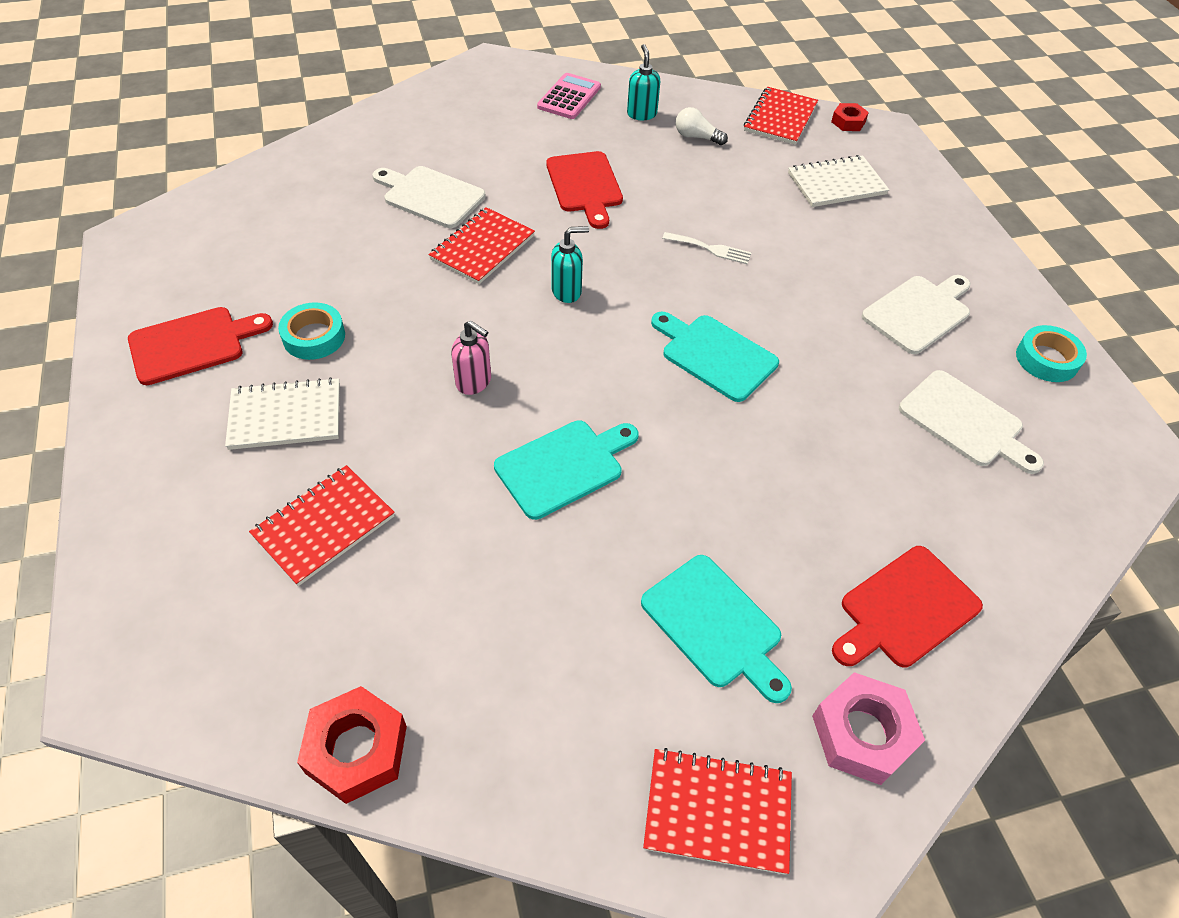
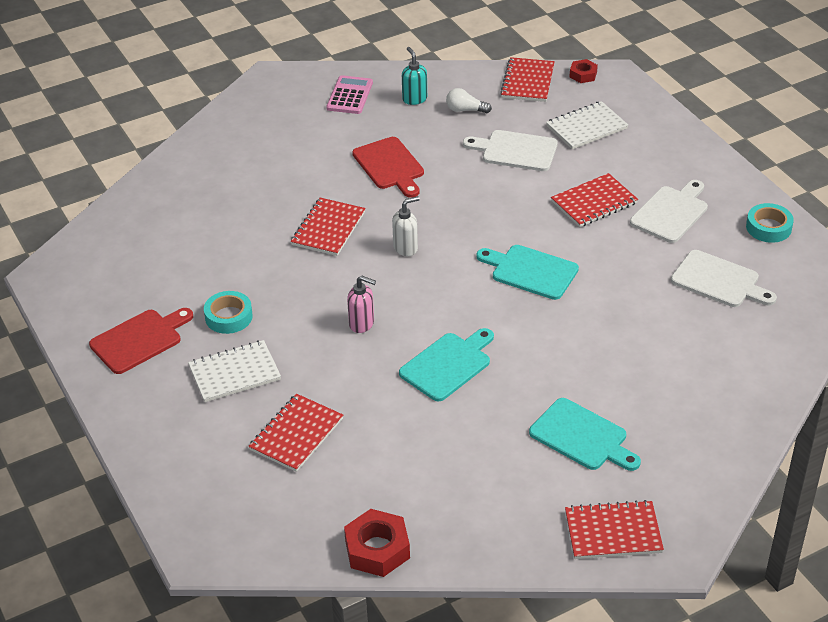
camera: 10 degrees left, 10 degrees down
(430, 196) = (270, 197): white cutting board -> white cutting board (515, 151)
(567, 291) = (406, 248): turquoise soap dispenser -> white soap dispenser
(710, 249) = (504, 196): white fork -> none
(821, 279) = (594, 202): none -> red notebook
(862, 733) = (691, 475): pink nut -> none
(905, 609) = (702, 402): red cutting board -> none

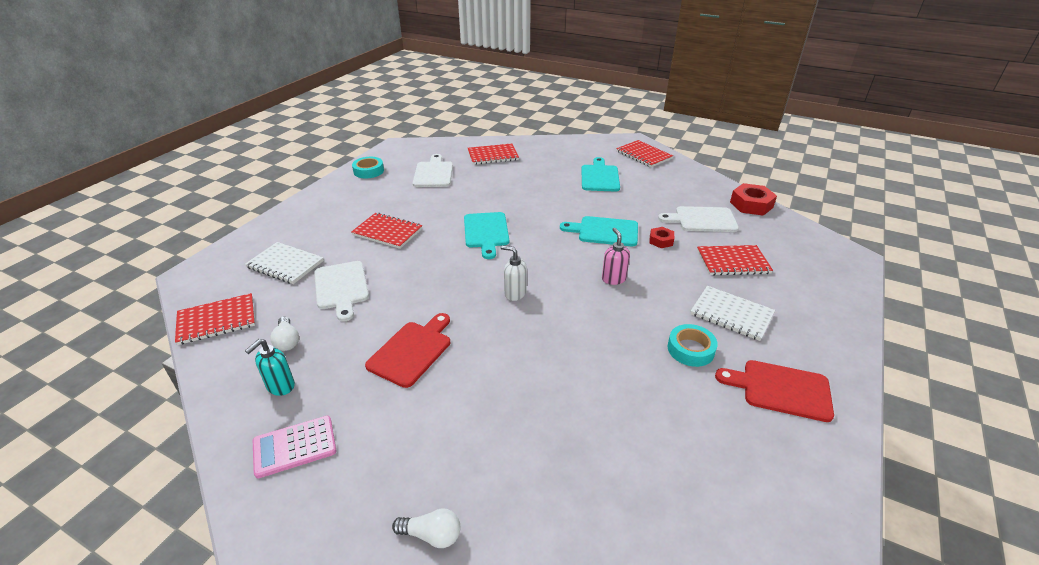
camera: 125 degrees left, 5 degrees down
(229, 129) = (432, 535): none -> white light bulb
(328, 228) = (532, 347): red notebook -> red notebook (493, 155)
(583, 75) = (194, 292): red nut -> red nut (661, 241)
(671, 212) = (377, 202): white cutting board -> white cutting board (702, 220)

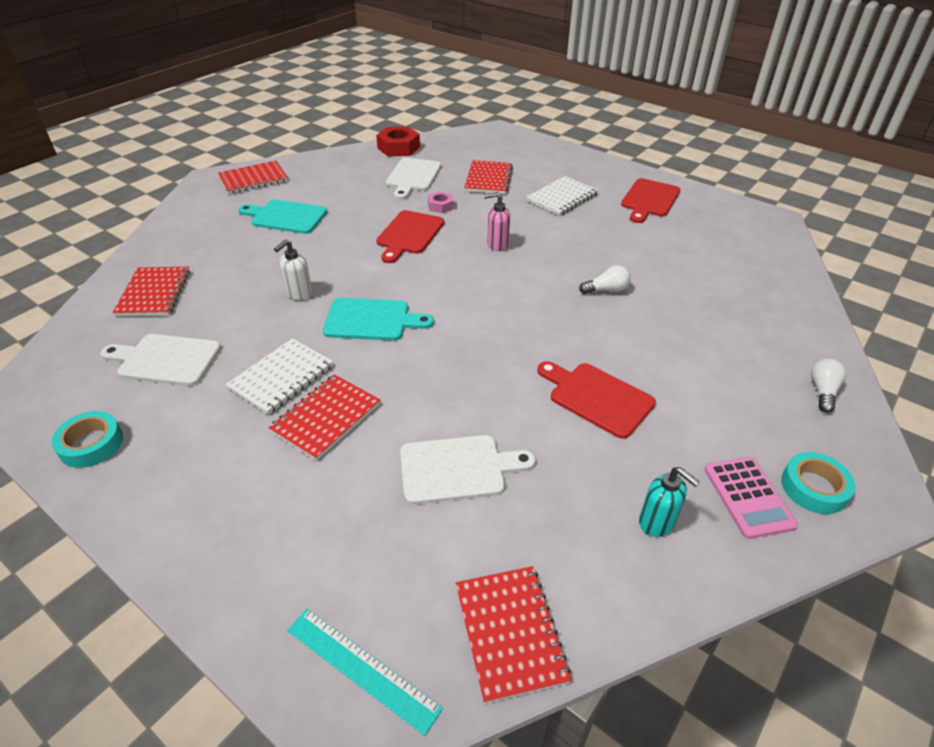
camera: 80 degrees left, 5 degrees up
(215, 273) = (362, 668): none -> turquoise ruler
(285, 264) = (371, 549): white notebook -> white notebook (281, 377)
(287, 341) = (569, 524): white light bulb -> white light bulb (606, 290)
(515, 293) = (507, 311): white soap dispenser -> white soap dispenser (299, 293)
(604, 231) = (409, 234): turquoise cutting board -> red cutting board
(661, 241) = (440, 206): red nut -> pink nut
(690, 349) = (604, 226): turquoise tape -> turquoise tape (814, 488)

